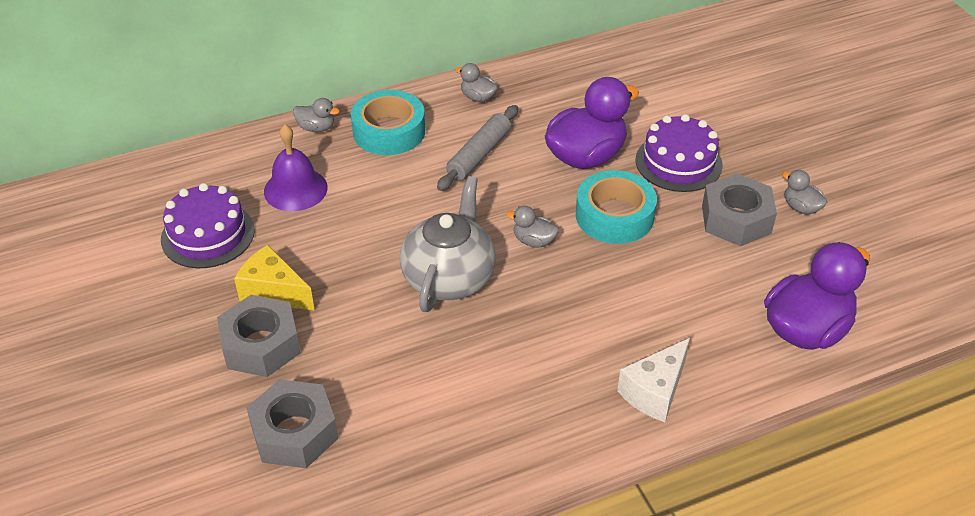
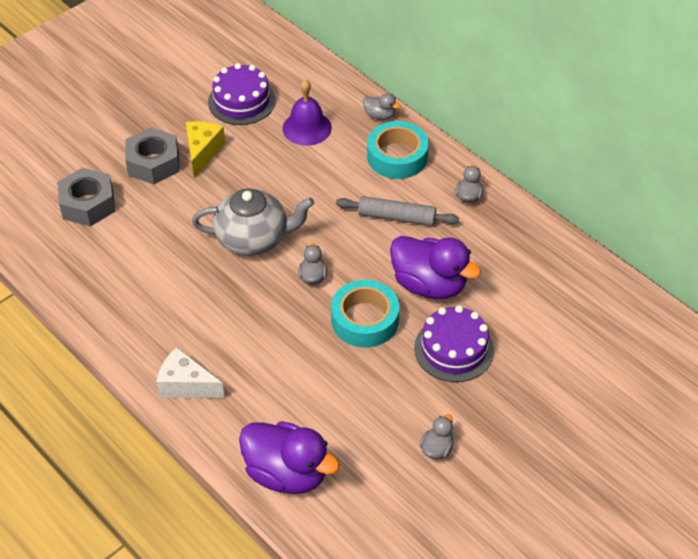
camera: 70 degrees right, 5 degrees up
(316, 128) = (379, 115): grey duck -> grey duck turned 60 degrees counterclockwise
(736, 219) = (398, 403): grey nut -> none

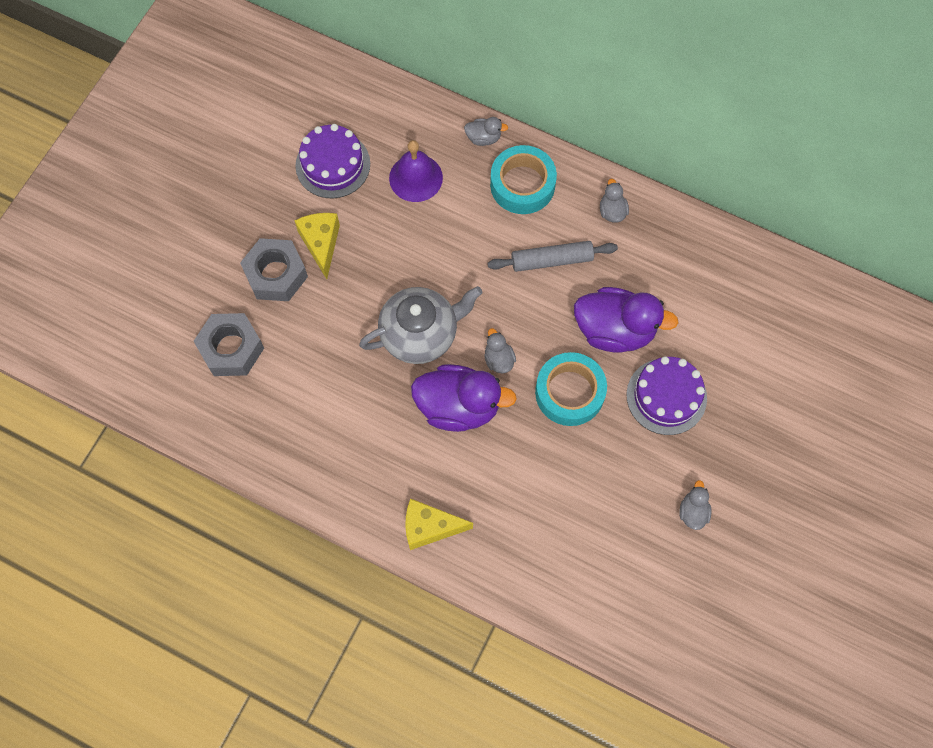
camera: 20 degrees left, 20 degrees up
(186, 385) = (430, 527): white cheese -> yellow cheese
(287, 473) = (567, 588): purple duck -> purple duck (459, 406)

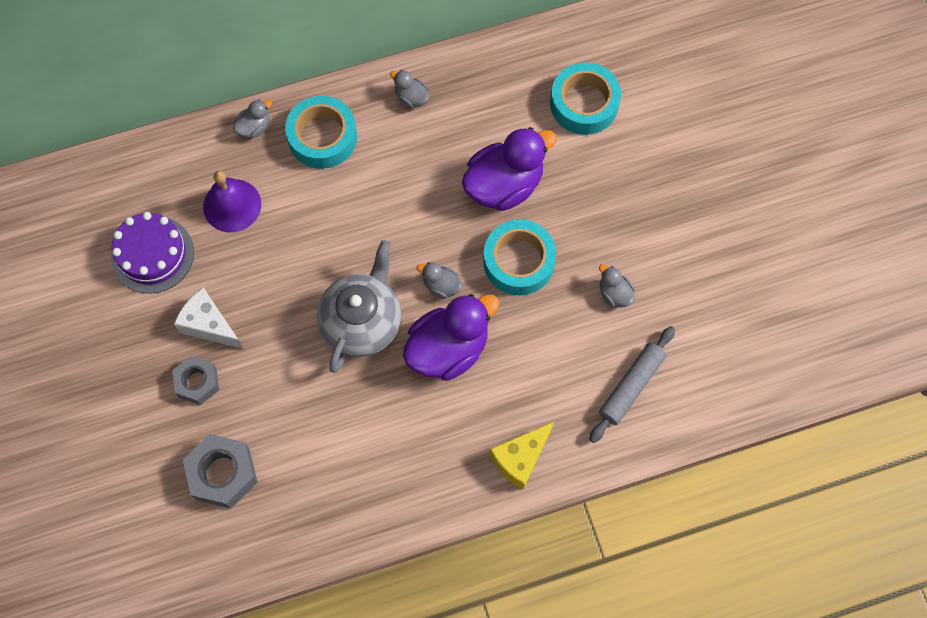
camera: 45 degrees left, 0 degrees up
(276, 274) = (197, 382): grey nut -> grey nut, size x0.66
(321, 244) = (209, 325): yellow cheese -> white cheese
(551, 260) = (404, 175): grey rolling pin -> grey rolling pin (631, 386)
(666, 396) = (589, 199): purple cake -> none
(693, 512) = (691, 265): grey duck -> grey duck (614, 293)
(734, 325) = (584, 104): none -> turquoise tape

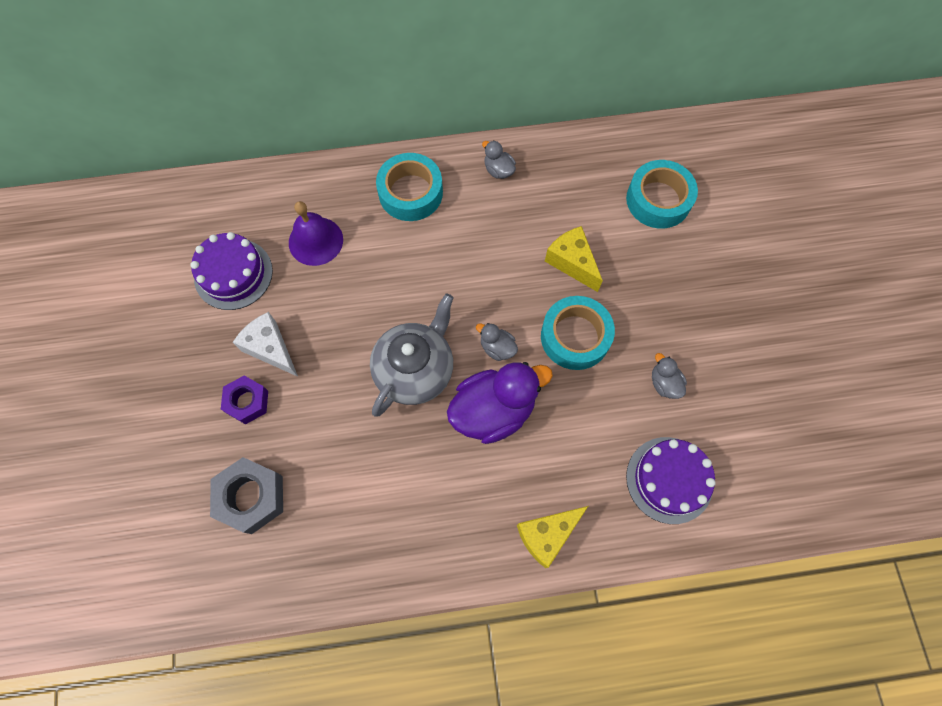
camera: 10 degrees right, 0 degrees up
(197, 382) = (247, 402): grey nut -> purple nut
(254, 127) = (350, 174): grey duck -> none
(504, 185) = (572, 262): purple duck -> yellow cheese
(631, 386) = (669, 479): grey rolling pin -> purple cake

